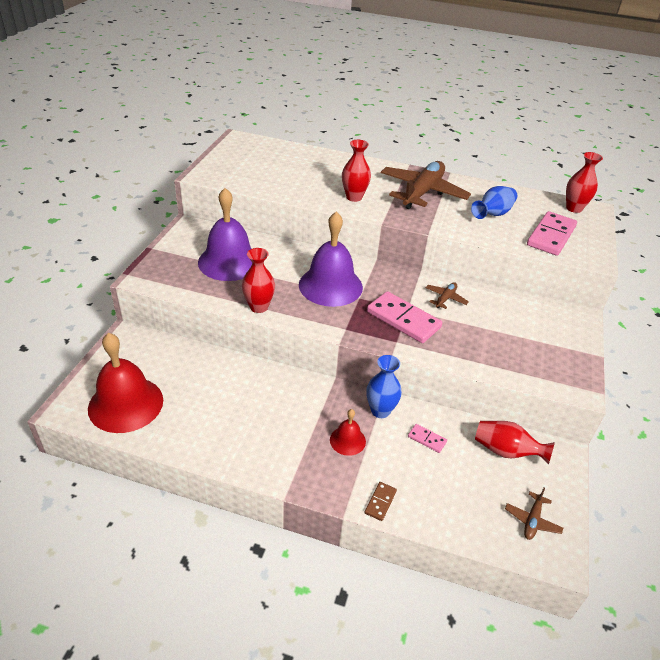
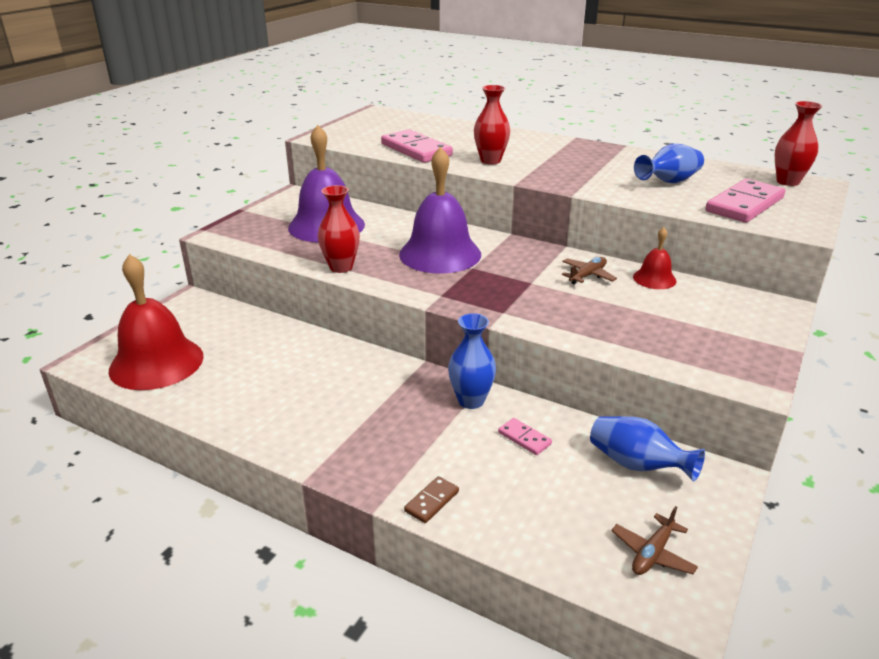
camera: 15 degrees right, 10 degrees down
(347, 440) = (414, 428): red bell -> red bell (654, 279)
(403, 320) = (521, 292): pink domino -> pink domino (416, 150)
(422, 192) = (581, 160): brown plane -> none
(506, 451) = (637, 465): red vase -> blue vase

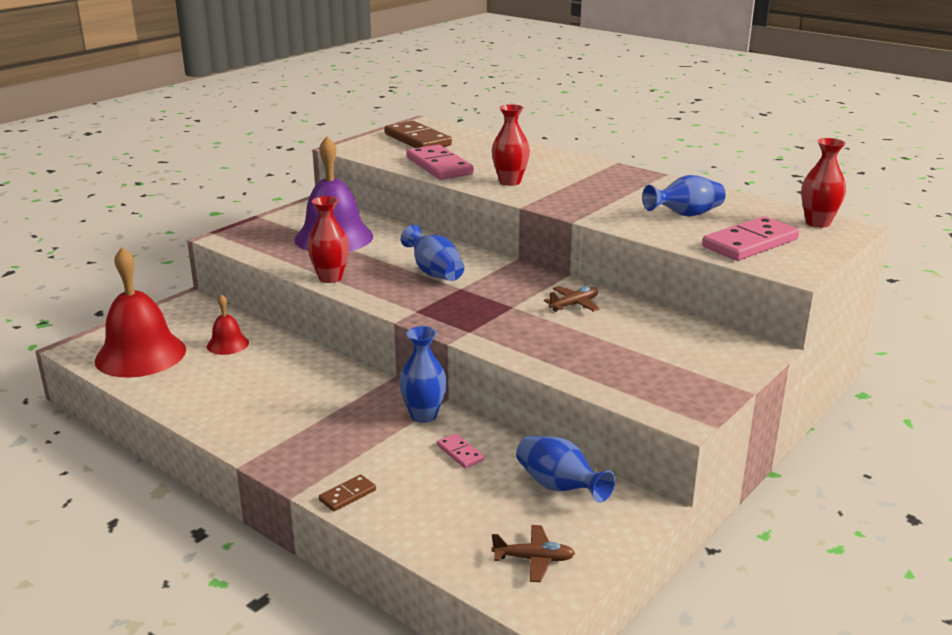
camera: 10 degrees right, 5 degrees down
(381, 126) = (417, 140): none -> brown domino
(440, 254) = (434, 273): purple bell -> blue vase
(652, 553) = (533, 559): brown plane -> brown plane turned 135 degrees counterclockwise
(654, 279) = (642, 313): red bell -> red bell (227, 344)

